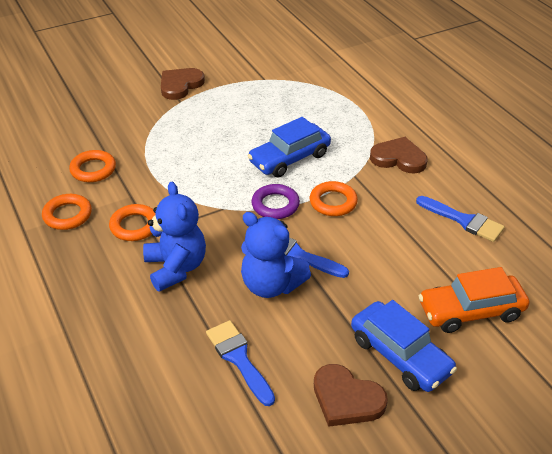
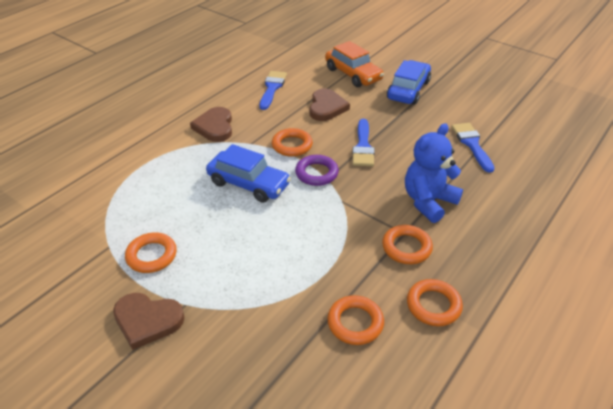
camera: 115 degrees left, 0 degrees up
(239, 95) = (152, 255): none -> orange ring
(239, 358) = (472, 144): blue brush -> blue brush turned 135 degrees clockwise
(271, 285) = (401, 150): blue teddy bear -> none
(346, 399) = (455, 100): brown heart -> brown heart (326, 107)

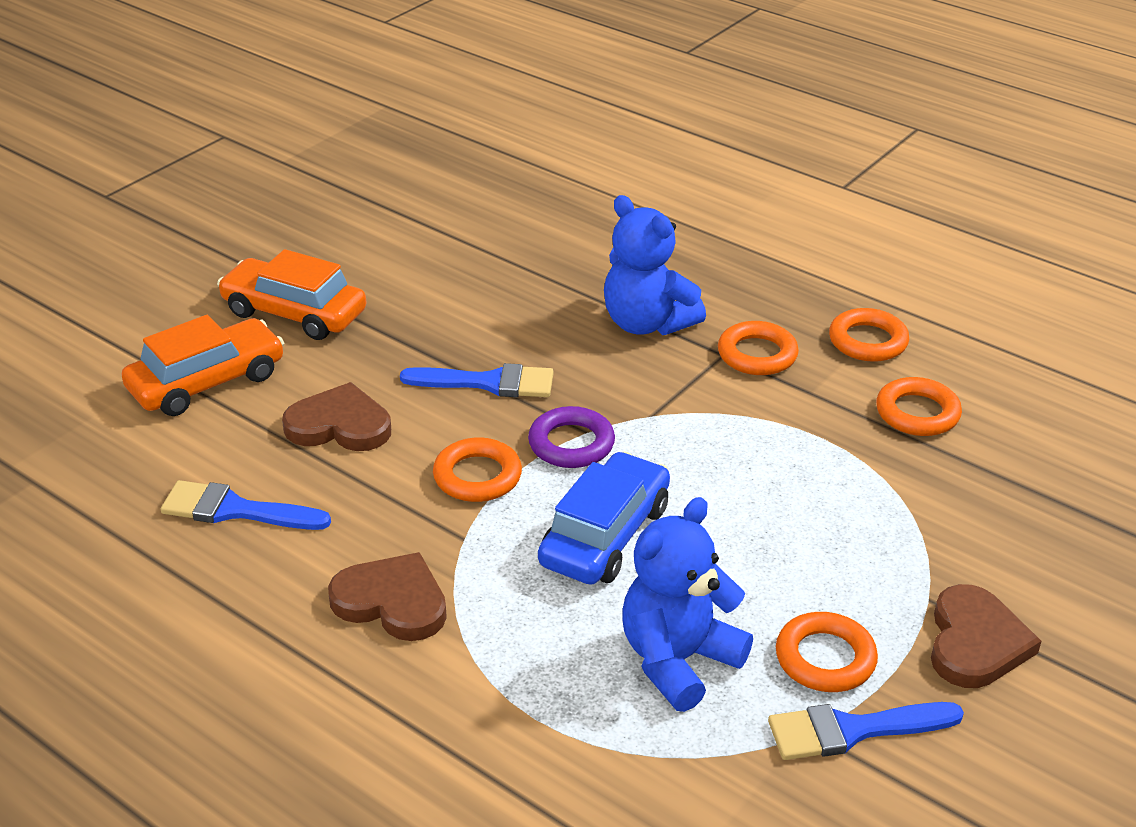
camera: 90 degrees left, 5 degrees down
(163, 205) = (678, 660): none -> blue teddy bear
(215, 127) = (392, 602): brown heart -> brown heart turned 150 degrees counterclockwise
(408, 90) = (294, 313): blue car -> orange car
(472, 144) = (490, 262): blue brush -> blue brush (853, 730)

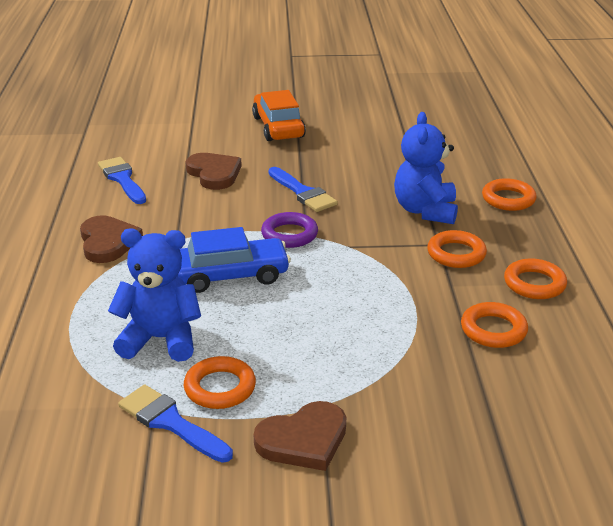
camera: 50 degrees right, 5 degrees down
(207, 382) = (199, 133): orange car -> none
(477, 476) = (227, 222): orange ring -> orange ring (508, 199)

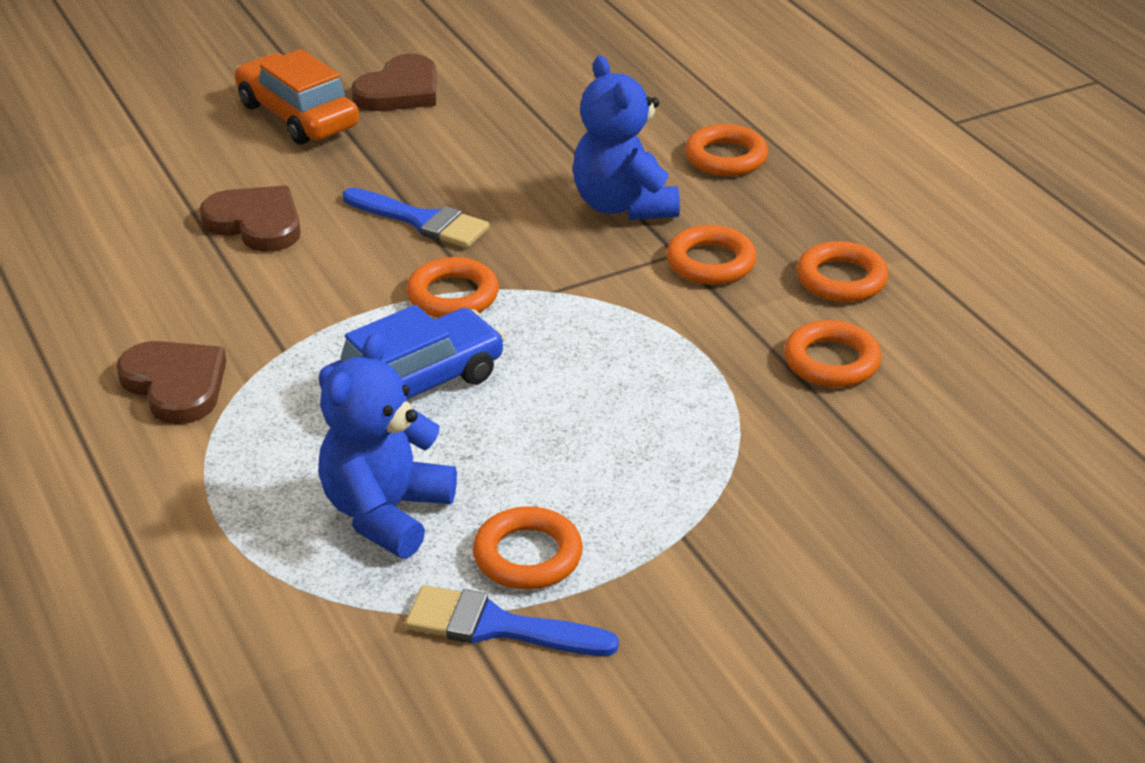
camera: 25 degrees left, 5 degrees up
(122, 179) = (109, 270): blue brush -> none
(160, 339) = (386, 513): blue teddy bear -> blue teddy bear turned 45 degrees counterclockwise
(289, 234) = (453, 295): purple ring -> orange ring
(303, 440) = (693, 590): brown heart -> brown heart (400, 90)

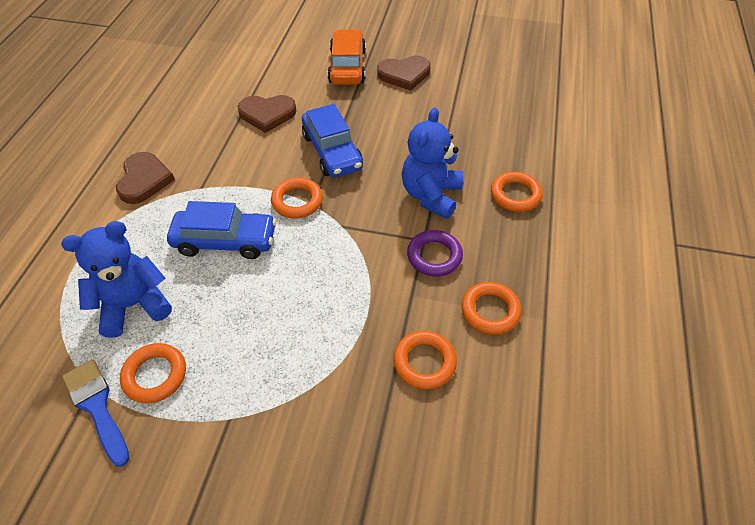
camera: 40 degrees right, 15 degrees up
(256, 223) = (267, 114): brown heart -> brown heart turned 105 degrees clockwise
(422, 221) = (332, 151): blue brush -> blue car
(710, 262) = (434, 256): orange ring -> purple ring

